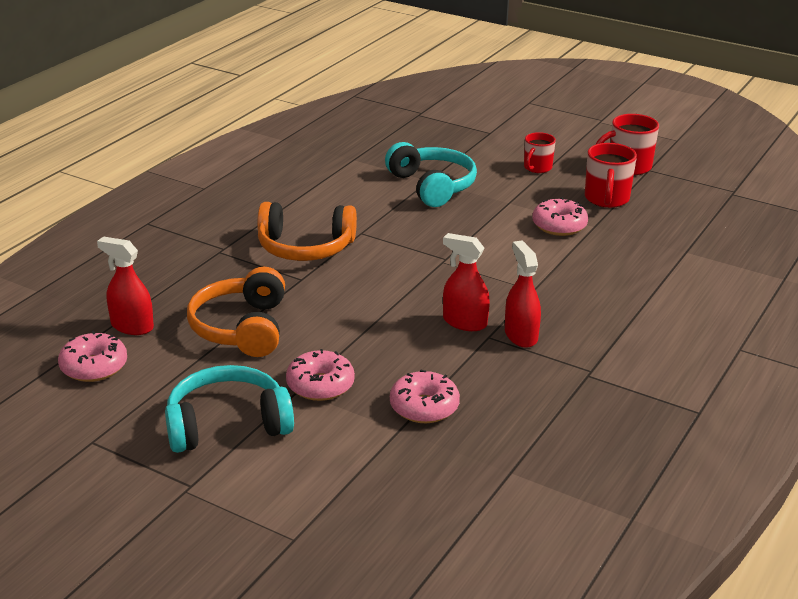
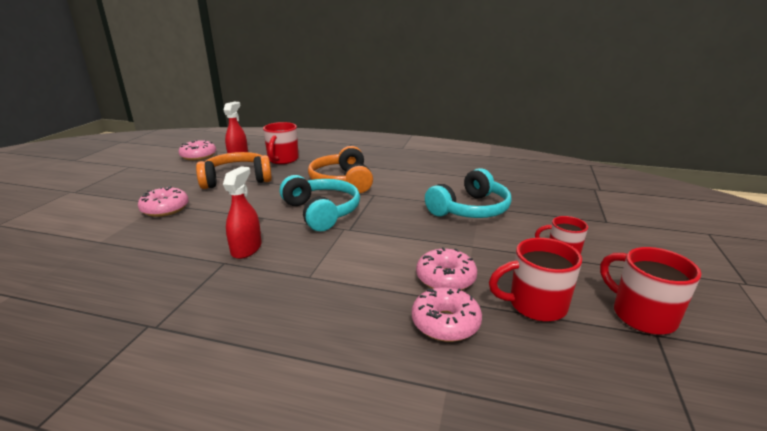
camera: 75 degrees right, 5 degrees down
(181, 286) = (283, 160): none -> red mug
(227, 424) = (131, 191): turquoise headphones -> turquoise headphones (322, 212)
(424, 407) = (124, 247): pink donut -> pink donut (445, 323)
(520, 335) = (225, 278): red spray bottle -> none

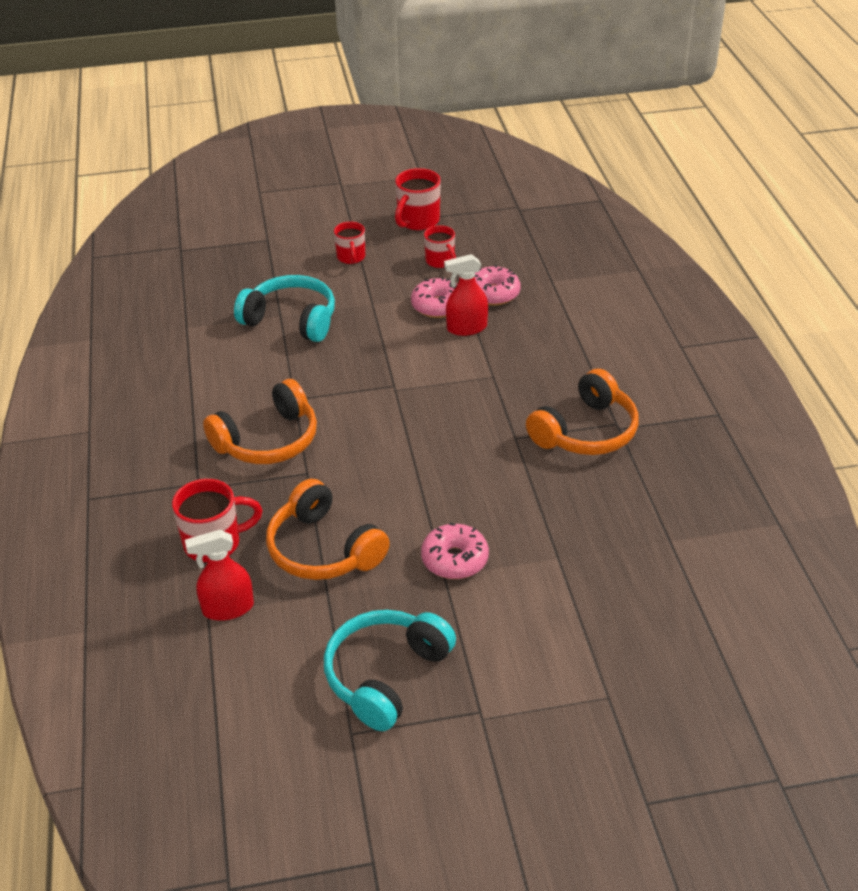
camera: 115 degrees left, 15 degrees up
(174, 302) = (586, 431): none -> orange headphones
(198, 156) = (252, 667): pink donut -> none
(246, 249) = (483, 436): red spray bottle -> red spray bottle (466, 328)
(322, 212) = (369, 420): turquoise headphones -> turquoise headphones (385, 675)
(535, 305) = (440, 261): red mug -> red mug, size x0.66

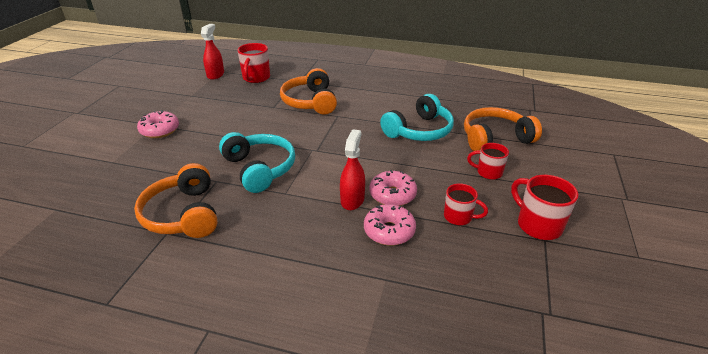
camera: 115 degrees right, 5 degrees down
(323, 549) = (217, 100): orange headphones -> orange headphones (495, 138)
(385, 675) = (130, 97): turquoise headphones -> turquoise headphones (260, 168)
(440, 261) = (459, 217): red mug -> red mug turned 150 degrees counterclockwise

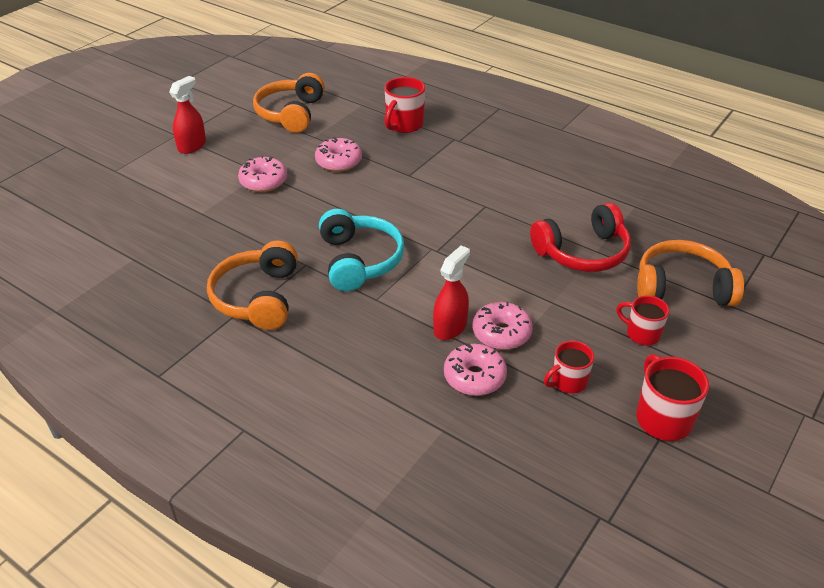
camera: 20 degrees right, 5 degrees up
(215, 75) = (354, 109): red spray bottle -> red spray bottle (192, 146)
(216, 107) = (339, 162): none -> pink donut
(310, 102) = (458, 177): orange headphones -> orange headphones (290, 113)
(419, 131) = (583, 252): turquoise headphones -> red headphones
(459, 217) = (568, 382): red mug -> red mug turned 105 degrees clockwise

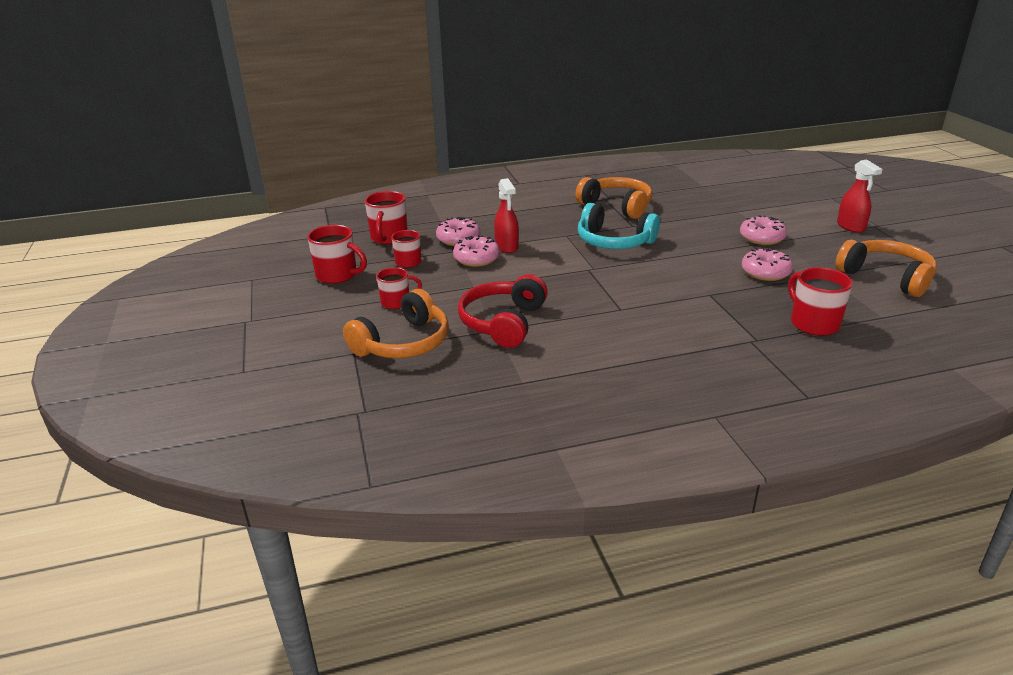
camera: 130 degrees right, 10 degrees down
(540, 444) = (389, 238): none -> red mug

